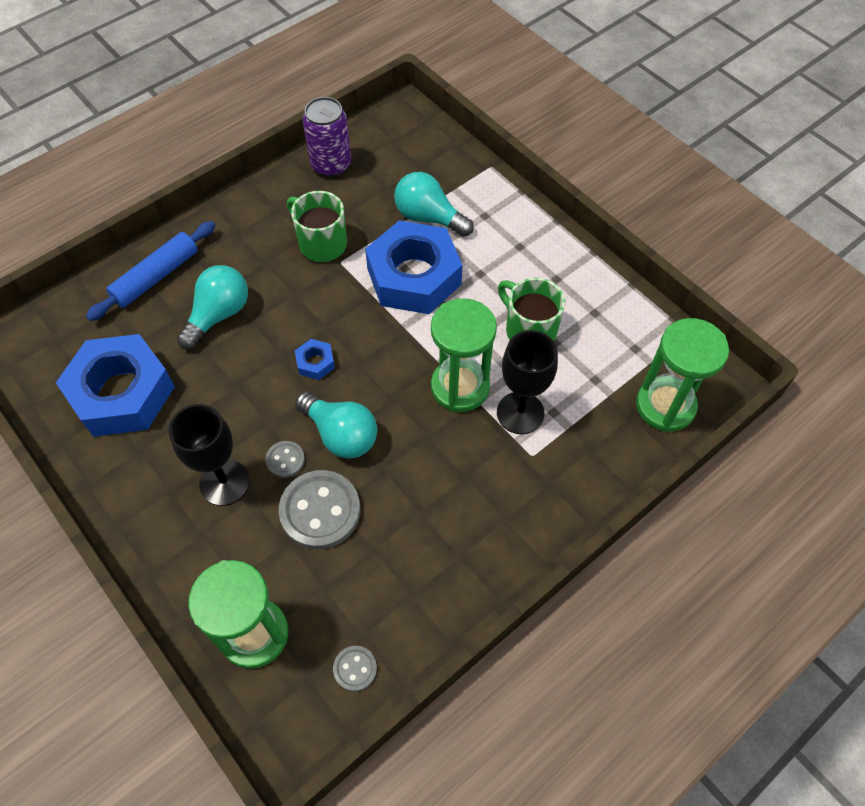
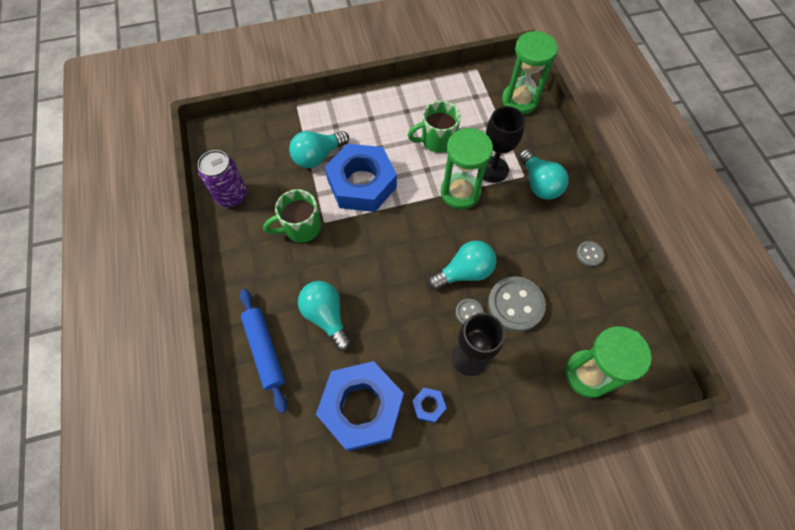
camera: 65 degrees left, 5 degrees up
(315, 362) = (400, 267): blue nut -> blue nut (428, 406)
(355, 669) = (628, 323): grey button -> grey button (589, 254)
(529, 479) = (539, 183): none -> turquoise light bulb

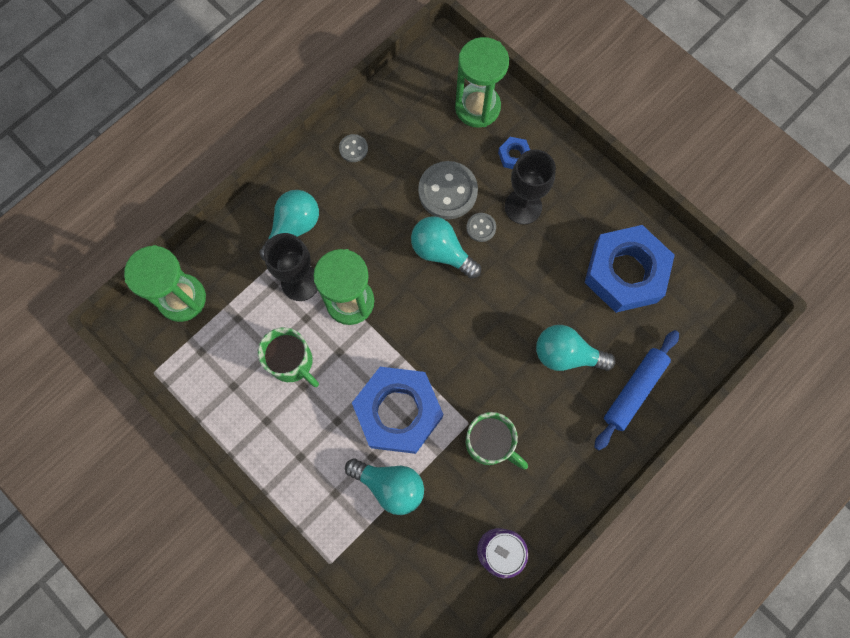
camera: 120 degrees left, 10 degrees up
(326, 316) = (566, 354): turquoise light bulb -> turquoise light bulb turned 75 degrees clockwise
(428, 406) = (587, 219): blue nut -> blue nut (514, 155)

